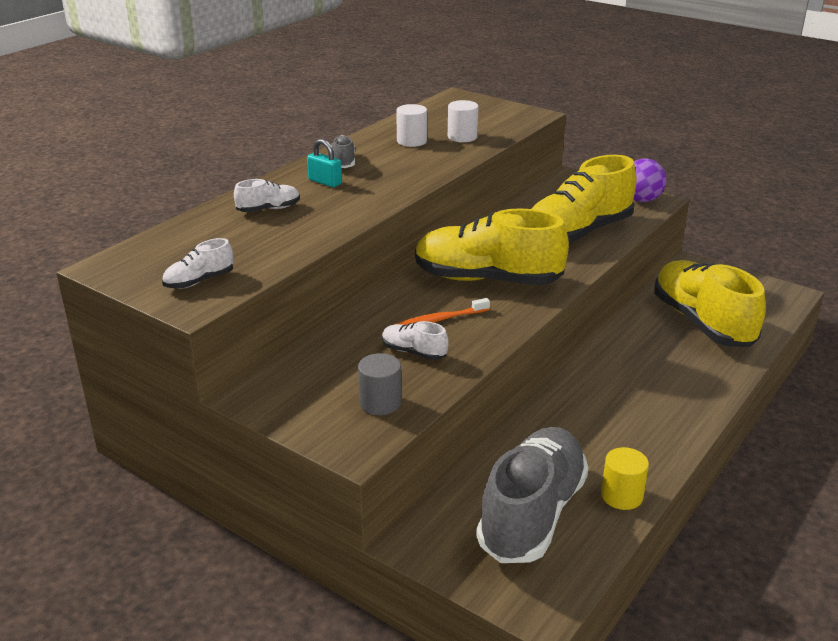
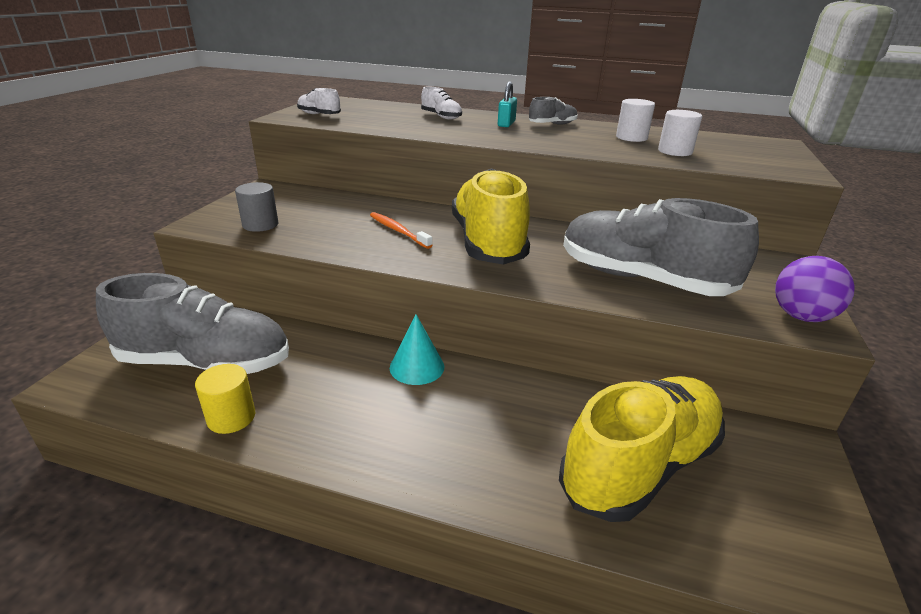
camera: 70 degrees right, 0 degrees up
(414, 352) = (339, 227): white shoe -> none
(575, 389) = (417, 367): none -> turquoise cone
(577, 233) = (642, 279): yellow shoe -> grey shoe

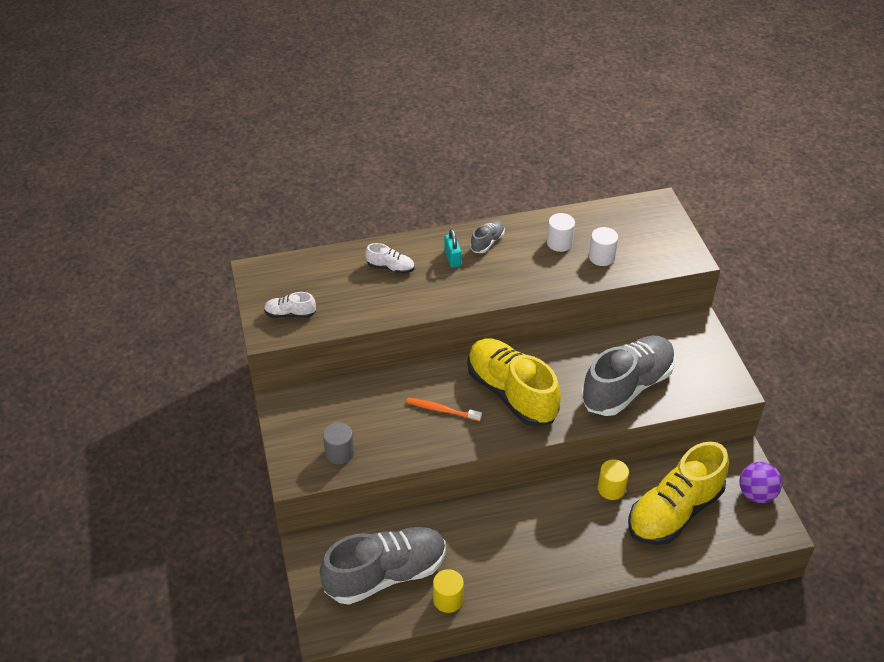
camera: 30 degrees left, 15 degrees up
(417, 367) = (515, 507): turquoise cone -> none
(560, 399) = (611, 488): none -> yellow cylinder
(639, 465) = (674, 511): yellow shoe -> yellow shoe turned 150 degrees counterclockwise
(642, 279) = (627, 387): grey shoe -> grey shoe turned 135 degrees clockwise
(801, 316) = (723, 381): purple ball -> purple ball (756, 494)

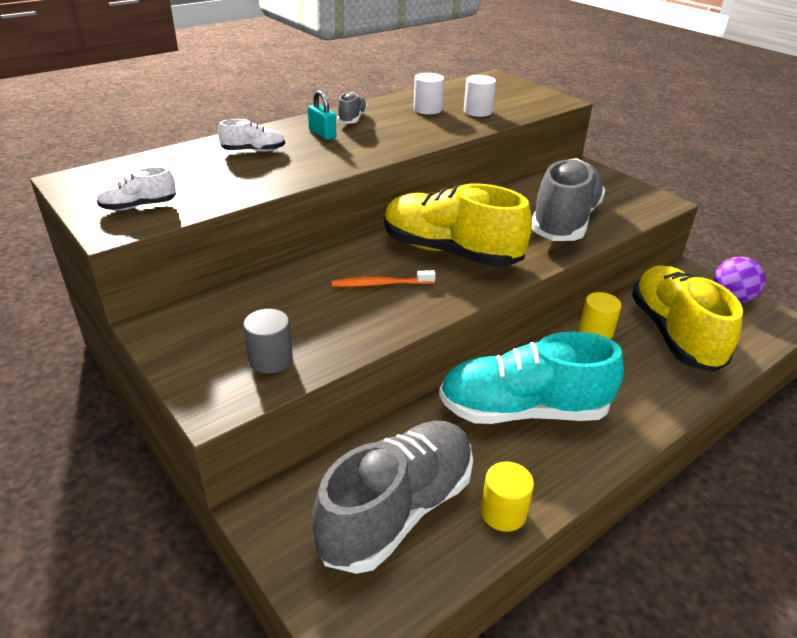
camera: 25 degrees left, 10 degrees down
(508, 535) = (523, 410): none -> turquoise shoe
(674, 511) = (674, 334): yellow shoe -> yellow shoe turned 150 degrees clockwise

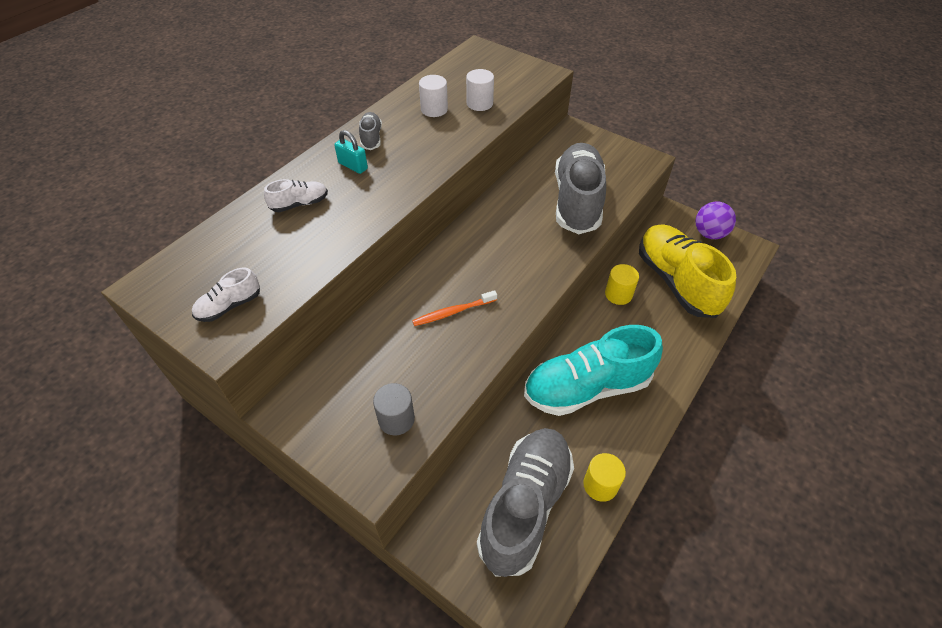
camera: 15 degrees left, 15 degrees up
(450, 252) = (497, 260): yellow shoe -> none

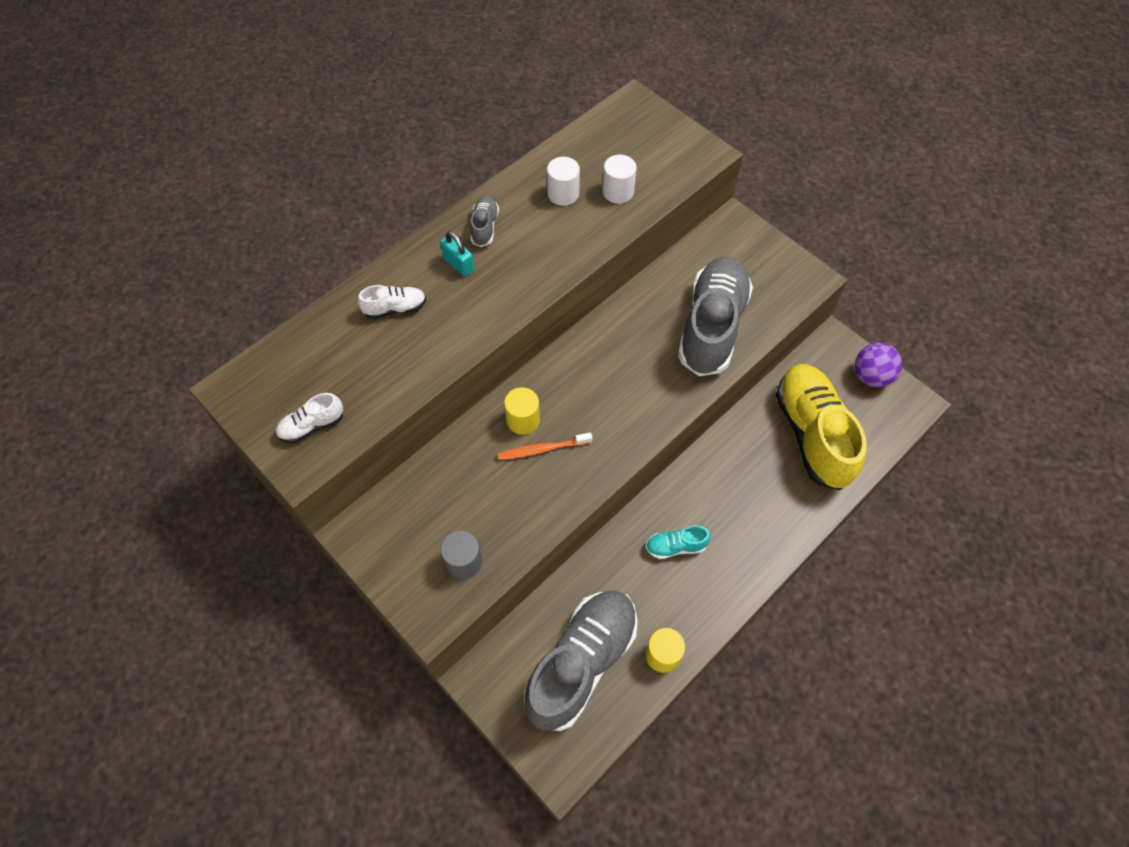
camera: 10 degrees right, 10 degrees up
(586, 387) = (675, 546): turquoise shoe -> turquoise shoe, size x0.43
(618, 294) = (740, 440): yellow cylinder -> yellow cylinder (523, 420)

